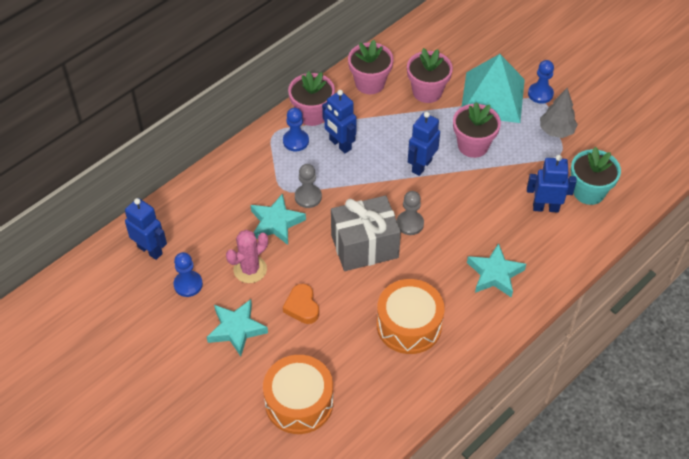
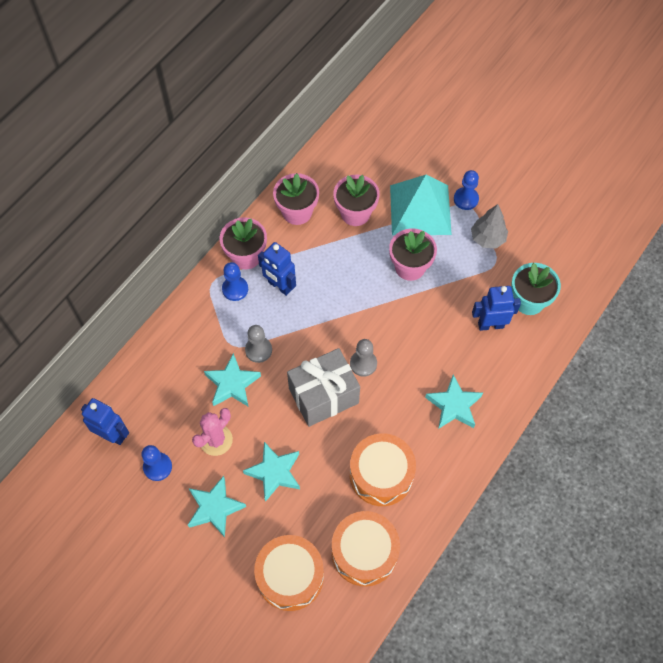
camera: 10 degrees left, 10 degrees up
(302, 307) = (274, 472): orange heart -> turquoise star
(378, 392) = (364, 552): none -> orange drum
(421, 166) = (363, 297): blue robot -> none

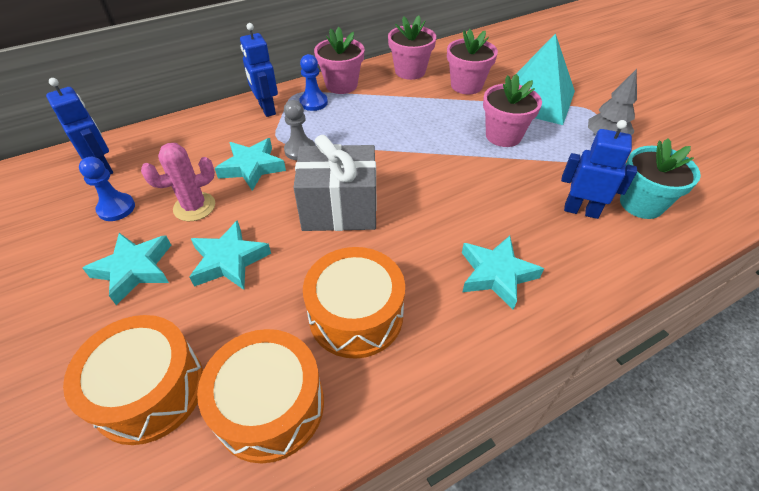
camera: 25 degrees right, 15 degrees down
(279, 286) = (357, 112): blue robot -> blue robot (266, 109)
(363, 364) = (404, 196): grey pawn -> none
(466, 199) = (590, 105): blue pawn -> none

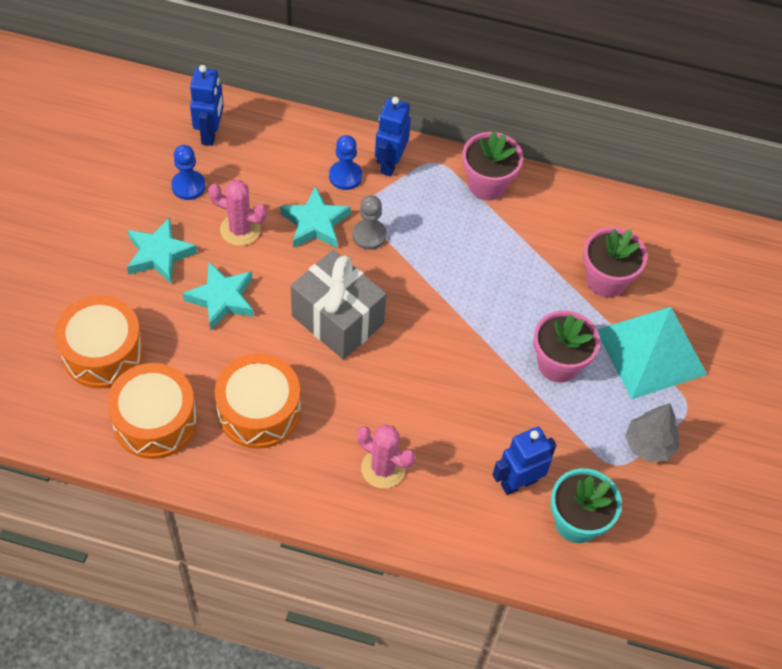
camera: 40 degrees right, 10 degrees up
(313, 102) = (438, 187): blue pawn -> blue pawn (345, 176)
(410, 71) = (574, 217): pink flower pot -> none
(496, 274) = (383, 468): turquoise star -> pink cactus
(581, 210) = (518, 482): blue robot -> blue robot turned 90 degrees counterclockwise

